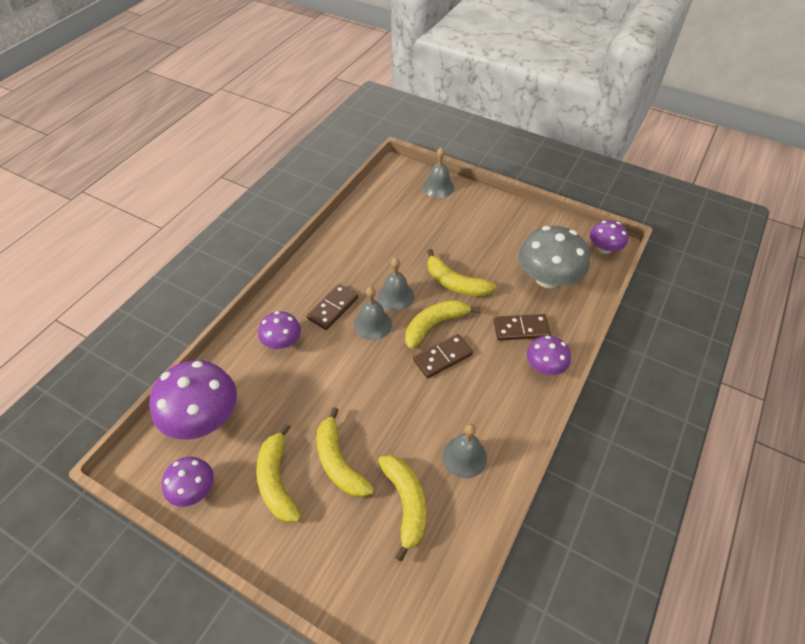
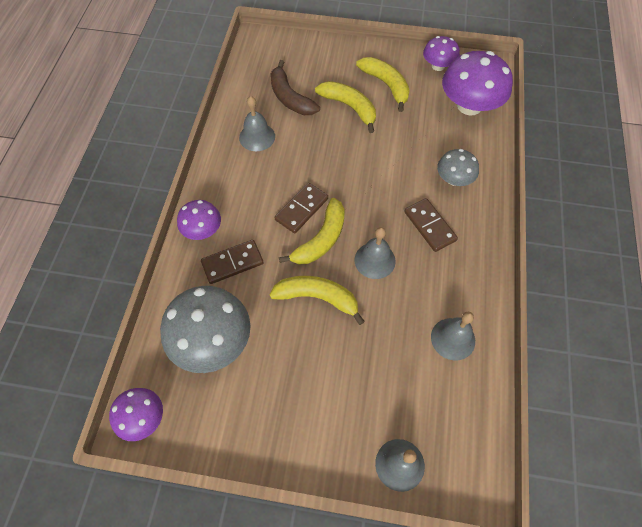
camera: 160 degrees right, 10 degrees up
(282, 341) = (454, 179): purple mushroom -> grey mushroom
(333, 308) = (430, 226): brown domino -> brown domino turned 45 degrees counterclockwise
(372, 324) = (382, 221): grey bell -> grey bell (453, 339)
(406, 503) = (290, 98): yellow banana -> brown banana

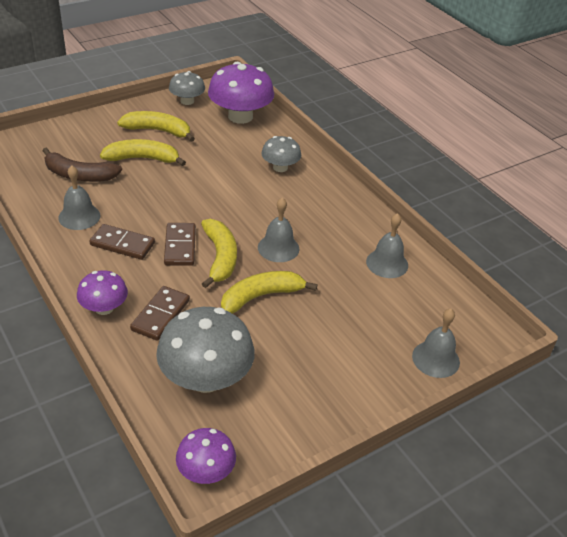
camera: 45 degrees left, 20 degrees down
(430, 226) = (295, 205): brown domino -> brown domino (122, 244)
(438, 66) = (187, 101): purple mushroom -> grey mushroom

